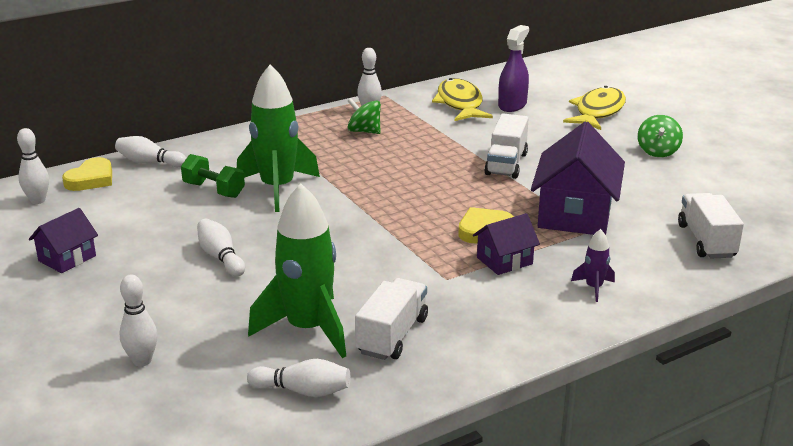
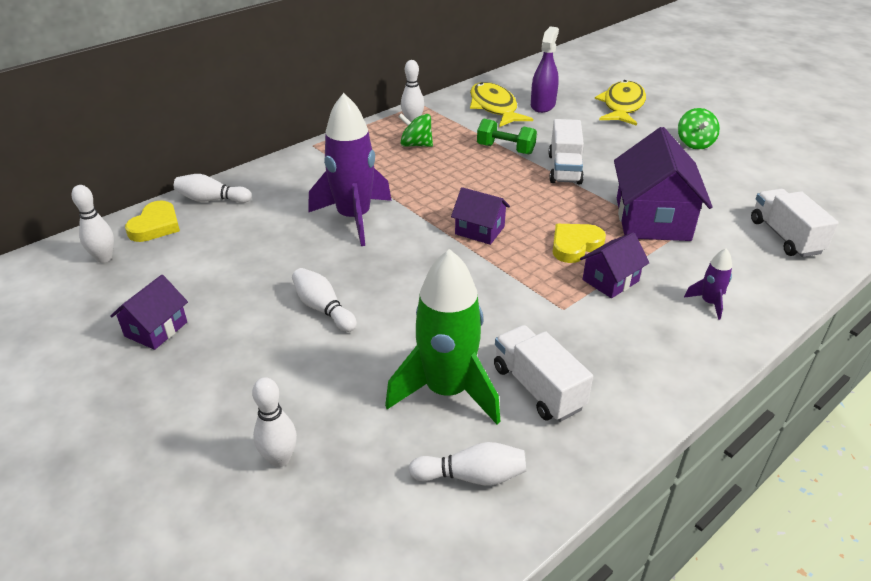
camera: 10 degrees left, 10 degrees up
(214, 190) = (289, 226): green dumbbell -> green dumbbell (505, 149)
(278, 188) = (354, 218): green rocket -> purple rocket
(392, 335) = (538, 388): white truck -> white truck turned 45 degrees counterclockwise
(395, 209) = (479, 230): none -> purple house

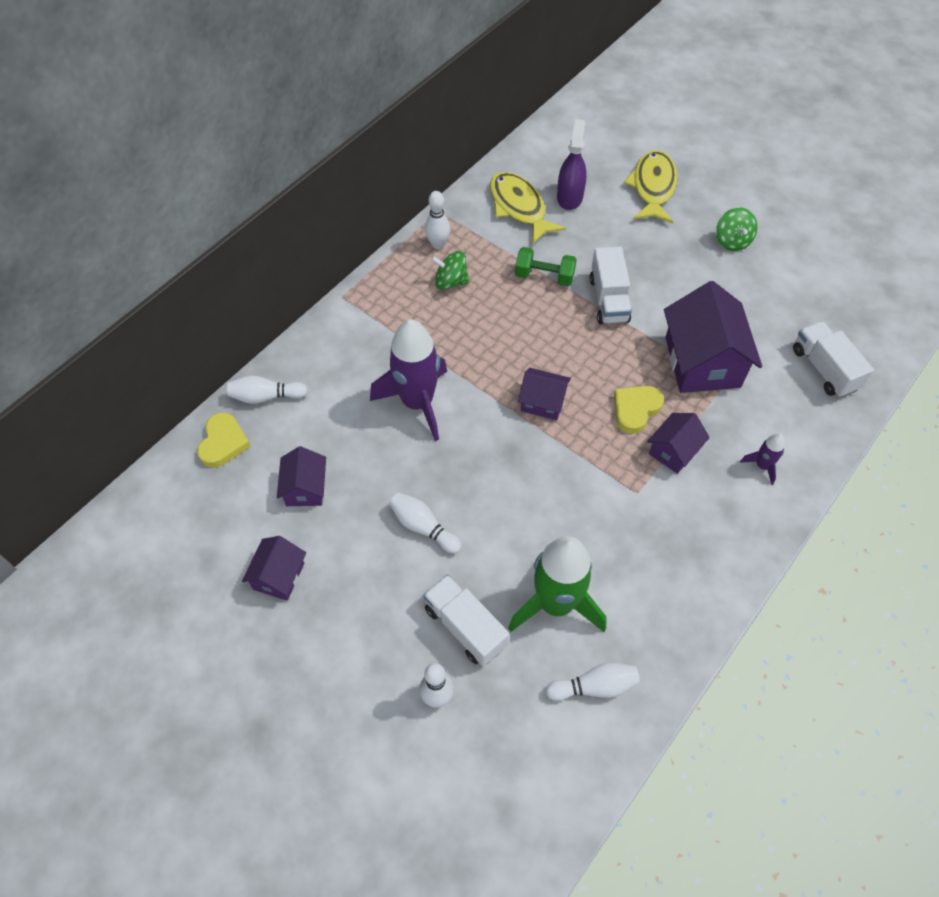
camera: 10 degrees left, 20 degrees up
(104, 258) = (190, 495): white bowling pin -> none
(217, 266) = (305, 488): none -> purple house
(538, 388) = (630, 587): white truck -> white truck (465, 627)

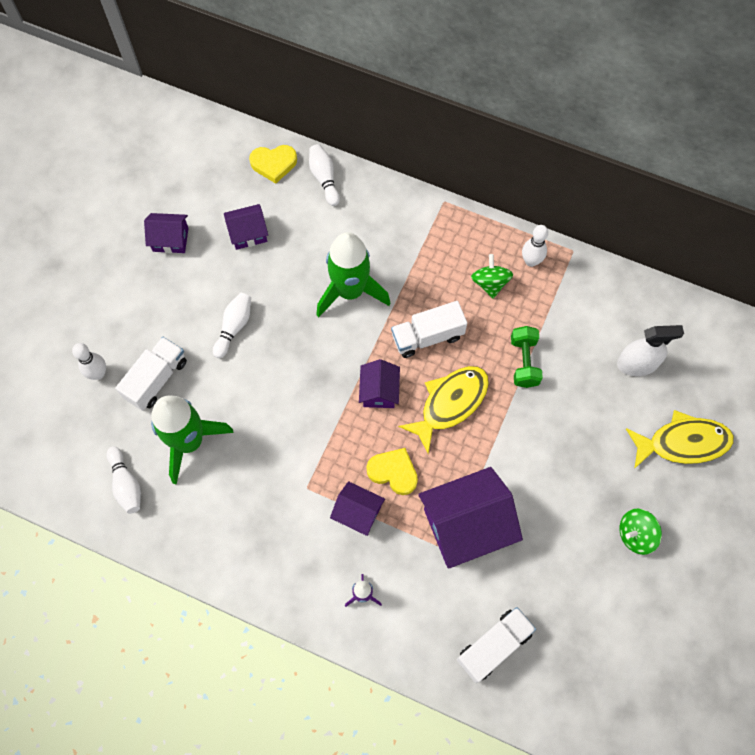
camera: 75 degrees right, 10 degrees up
(417, 402) = (350, 291): purple rocket -> green rocket
(519, 207) = (604, 320): yellow fish -> yellow fish (450, 403)
(569, 197) = (637, 364): purple spray bottle -> white spray bottle
(608, 300) = (515, 426): white truck -> white truck (427, 336)

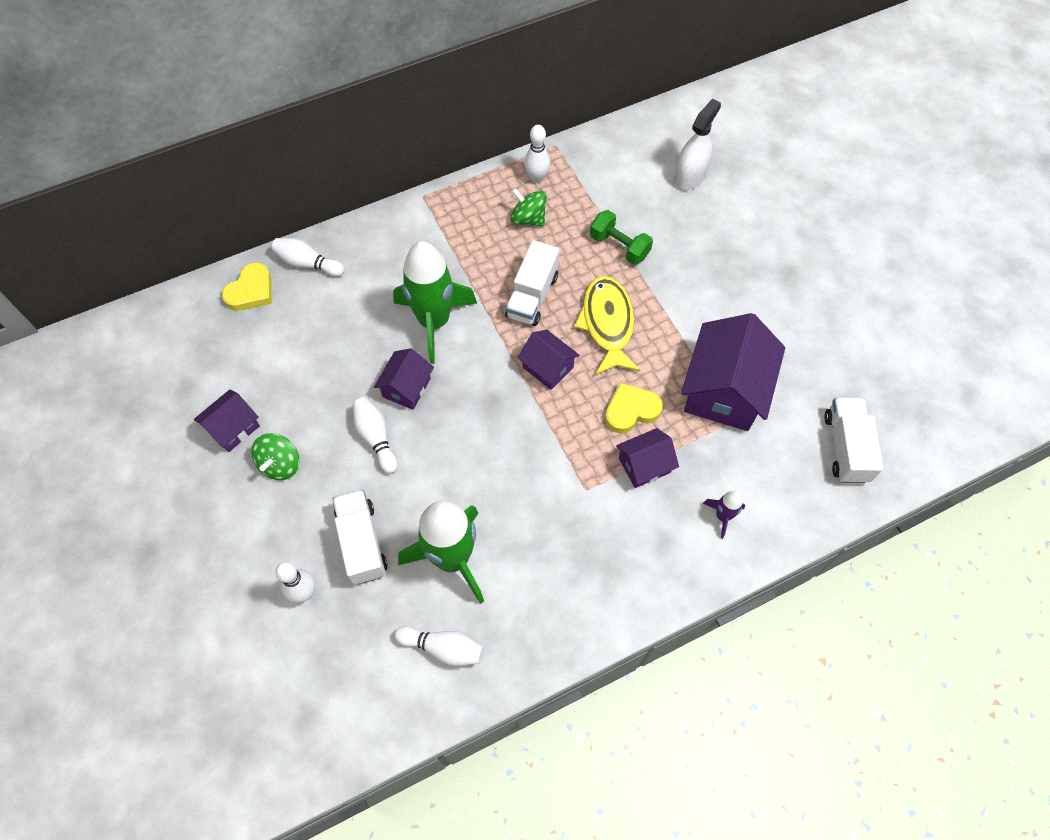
camera: 50 degrees left, 5 degrees down
(248, 233) = (296, 360): purple house -> purple house (406, 387)
(635, 535) = (829, 280): green spinning top -> green spinning top (280, 464)
(683, 442) = (780, 196): yellow fish -> none

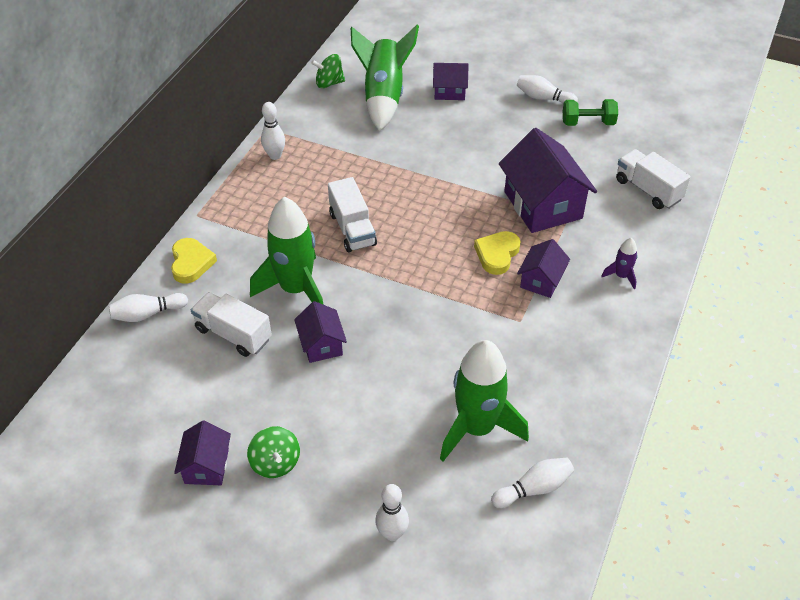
camera: 40 degrees left, 15 degrees down
(251, 291) = (116, 362): yellow heart -> yellow heart (191, 263)
(362, 543) = (400, 467): white truck -> white truck (233, 334)
(376, 438) = (334, 392): white bowling pin -> white bowling pin (543, 98)
(528, 218) = (296, 184): green spinning top -> green spinning top (329, 83)
(548, 367) = (412, 265): purple house -> purple house (449, 91)
(607, 324) = (424, 214): yellow fish -> none
(619, 246) = (381, 163): green dumbbell -> green dumbbell (588, 123)
(690, 176) = (384, 96): white spray bottle -> green rocket

